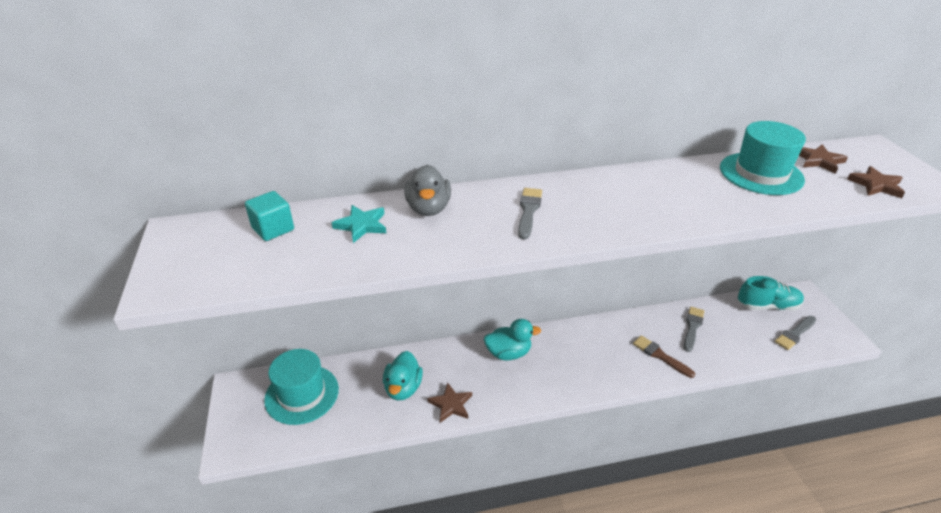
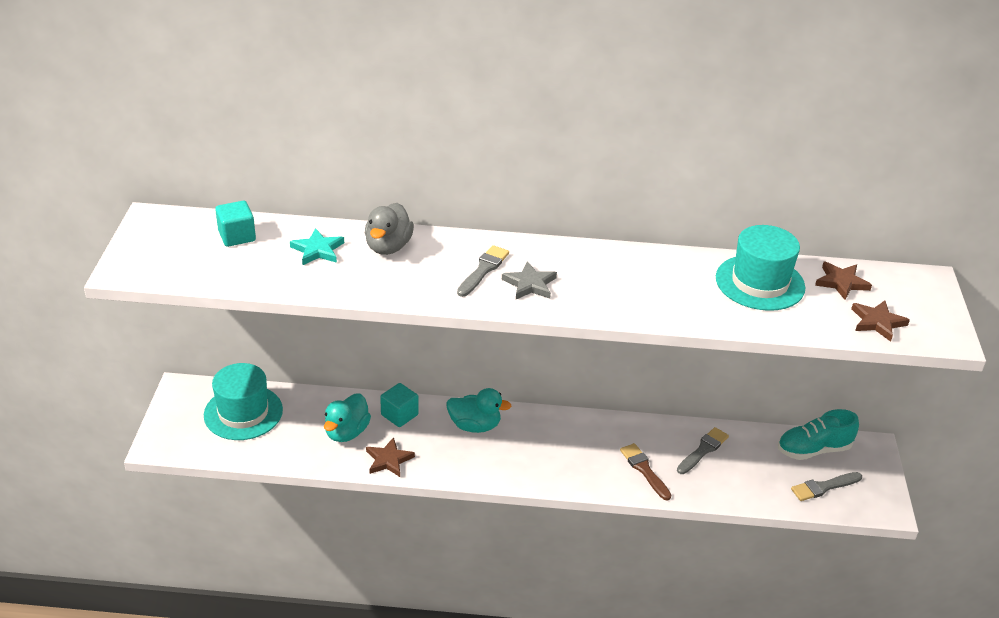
camera: 15 degrees right, 0 degrees up
(442, 360) = (399, 415): none -> turquoise cube
(578, 215) = (530, 284): none -> grey star
(767, 306) = (813, 449): turquoise shoe -> turquoise shoe turned 150 degrees clockwise

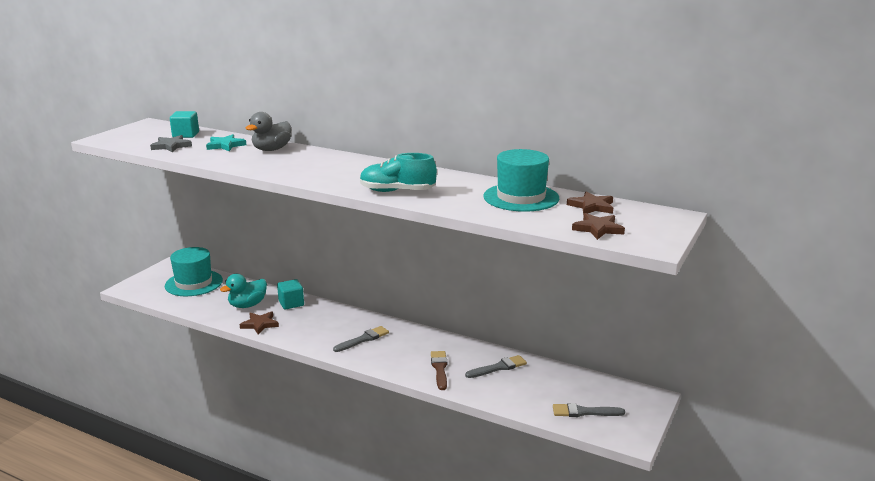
camera: 25 degrees right, 15 degrees down
(475, 425) = (337, 319): turquoise duck -> none
(483, 270) = (320, 166): grey brush -> grey brush (363, 339)
(530, 284) = (343, 175): grey star -> grey star (171, 146)
(813, 449) = (595, 387): turquoise shoe -> turquoise shoe (397, 191)

